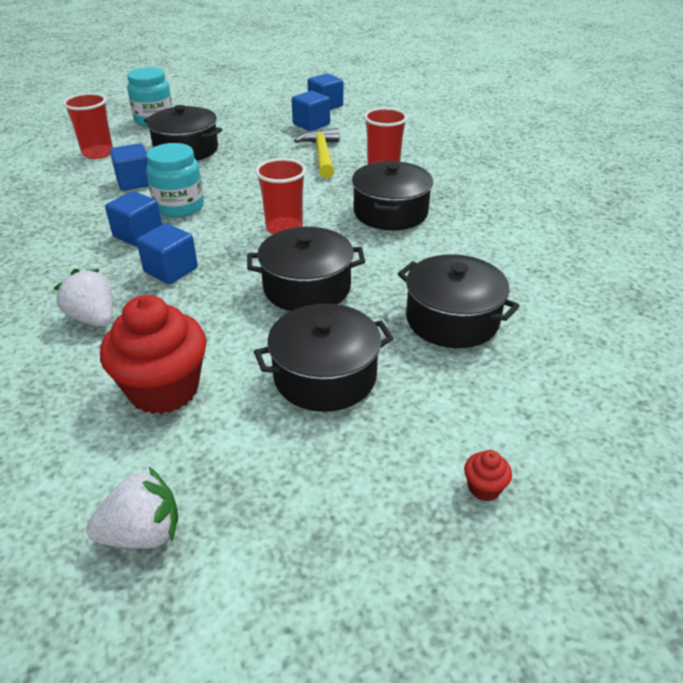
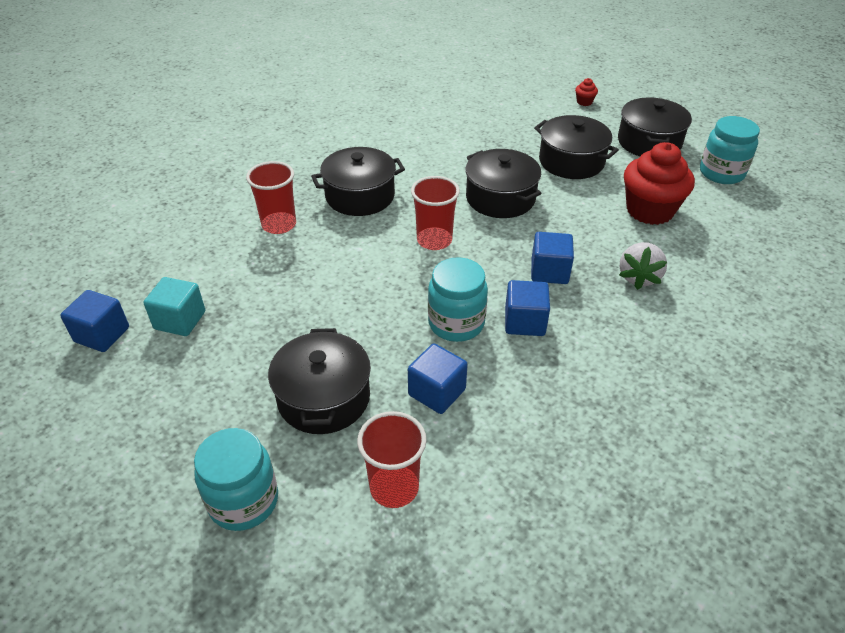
camera: 120 degrees left, 5 degrees up
(142, 533) = (721, 173): white strawberry -> turquoise jar
(311, 124) = (180, 320): blue cube -> turquoise cube
(322, 155) = (267, 277): yellow hammer -> none
(452, 319) = (474, 136): black pot -> black pot (649, 142)

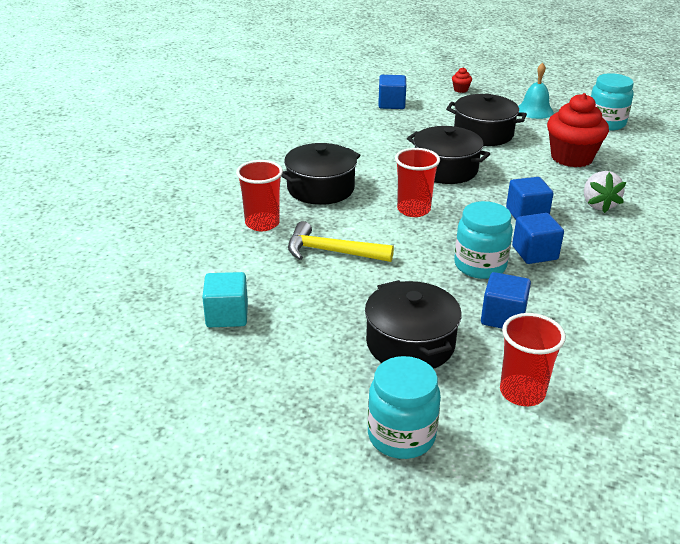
camera: 20 degrees left, 10 degrees down
(102, 335) = (157, 343): blue cube -> blue cube (391, 104)
(321, 272) = (332, 252): none -> yellow hammer
(649, 142) = (534, 110): black pot -> turquoise bell

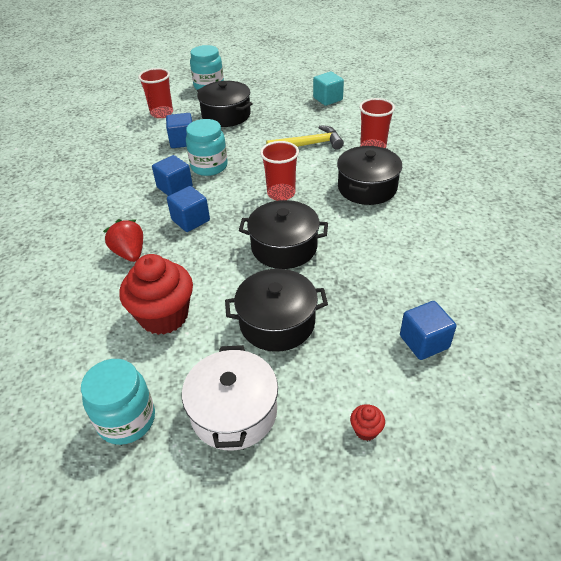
camera: 155 degrees right, 10 degrees up
(534, 110) = (234, 412): turquoise bell -> white pot
(598, 205) = (130, 253): white strawberry -> red strawberry

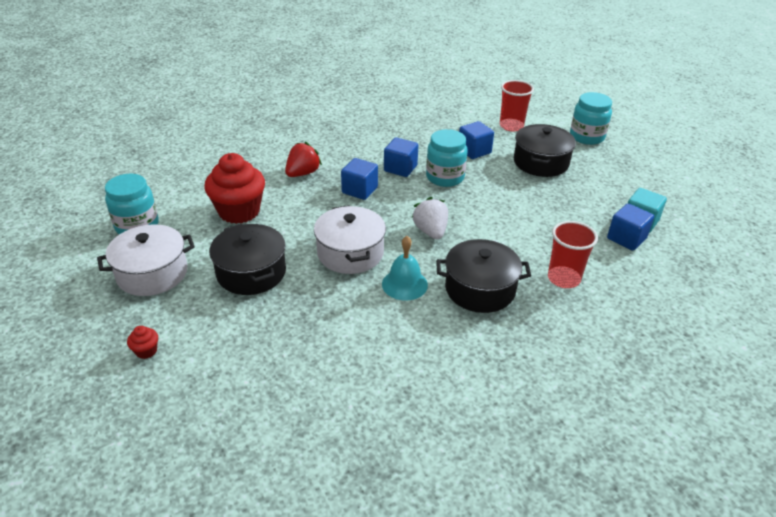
camera: 65 degrees right, 5 degrees down
(281, 193) = (430, 231): red cup -> white strawberry
(284, 247) = (350, 253): black pot -> white pot
(308, 145) = (530, 229): yellow hammer -> none
(343, 225) = (404, 284): none -> turquoise bell
(424, 342) = (256, 373): blue cube -> blue cube (626, 238)

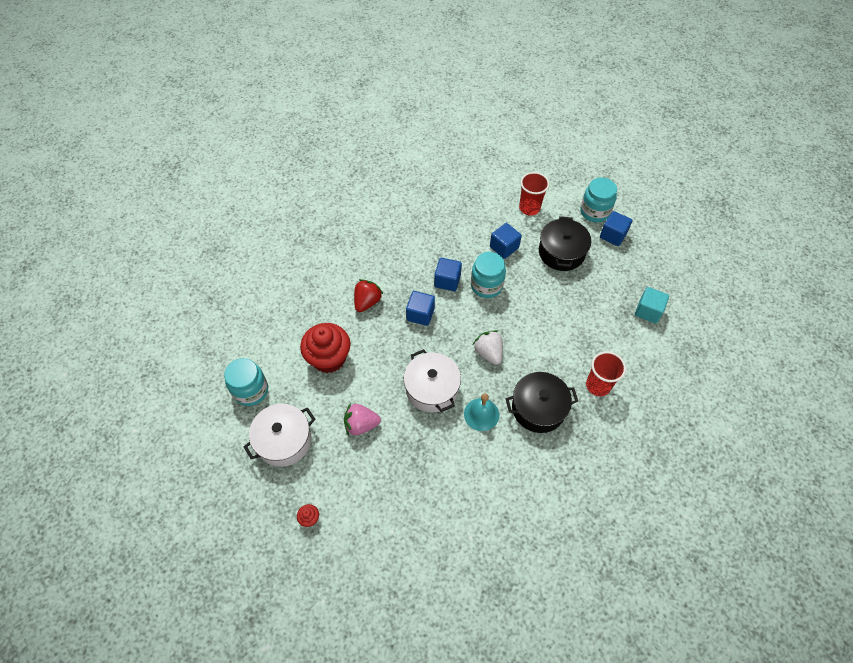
camera: 10 degrees left, 20 degrees up
(251, 272) = (361, 424): black pot -> pink strawberry
(626, 238) = (639, 332): blue cube -> blue cube (613, 235)

